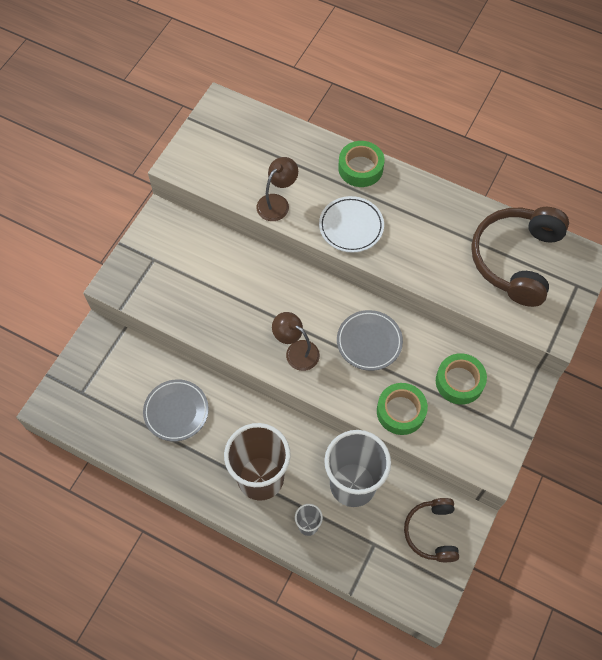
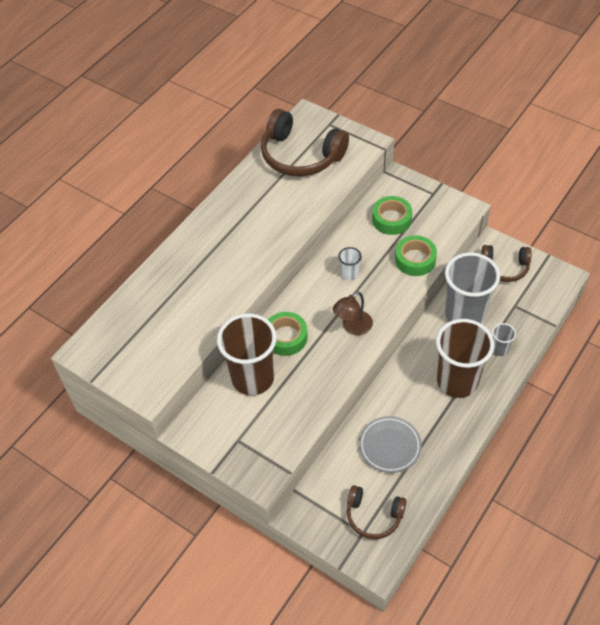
camera: 80 degrees left, 10 degrees down
(99, 401) = (374, 516): none -> brown headphones
(224, 263) = (253, 378): none -> brown cup
(277, 202) = (212, 311): brown lamp -> none
(351, 226) = (249, 258): white plate -> none
(360, 168) = (188, 246): green tape -> green tape (286, 337)
(369, 342) = (349, 274): grey plate -> white cup

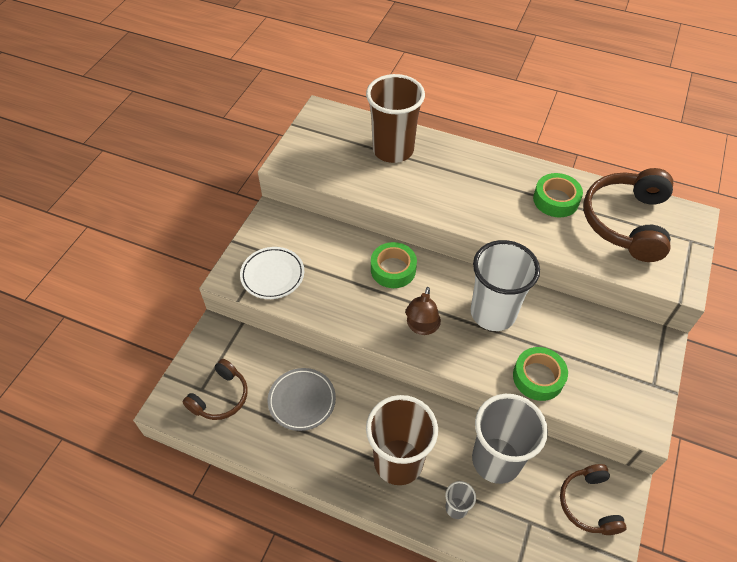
camera: 75 degrees right, 0 degrees up
(253, 378) = (338, 251): brown cup -> brown cup (393, 150)
(267, 438) = (272, 275): none -> white plate
(349, 274) = (493, 313): white cup -> white cup, size x2.31
(353, 327) = (421, 327): brown lamp -> brown lamp turned 105 degrees counterclockwise
(374, 516) = (220, 397): brown headphones -> brown headphones turned 150 degrees counterclockwise
(391, 219) = (591, 344): green tape -> green tape (556, 200)

